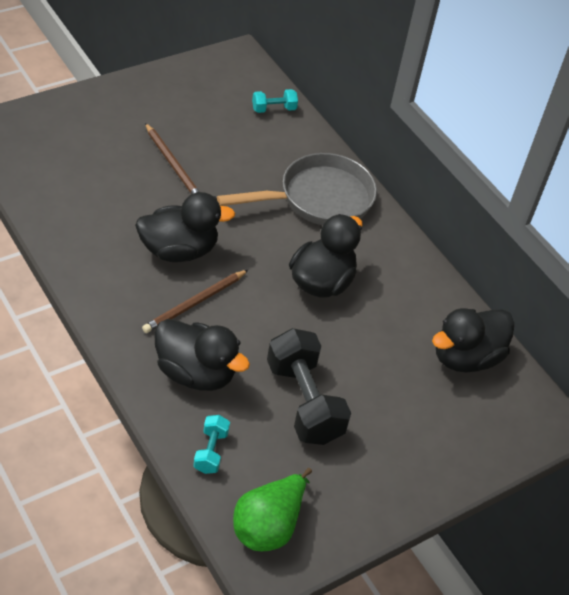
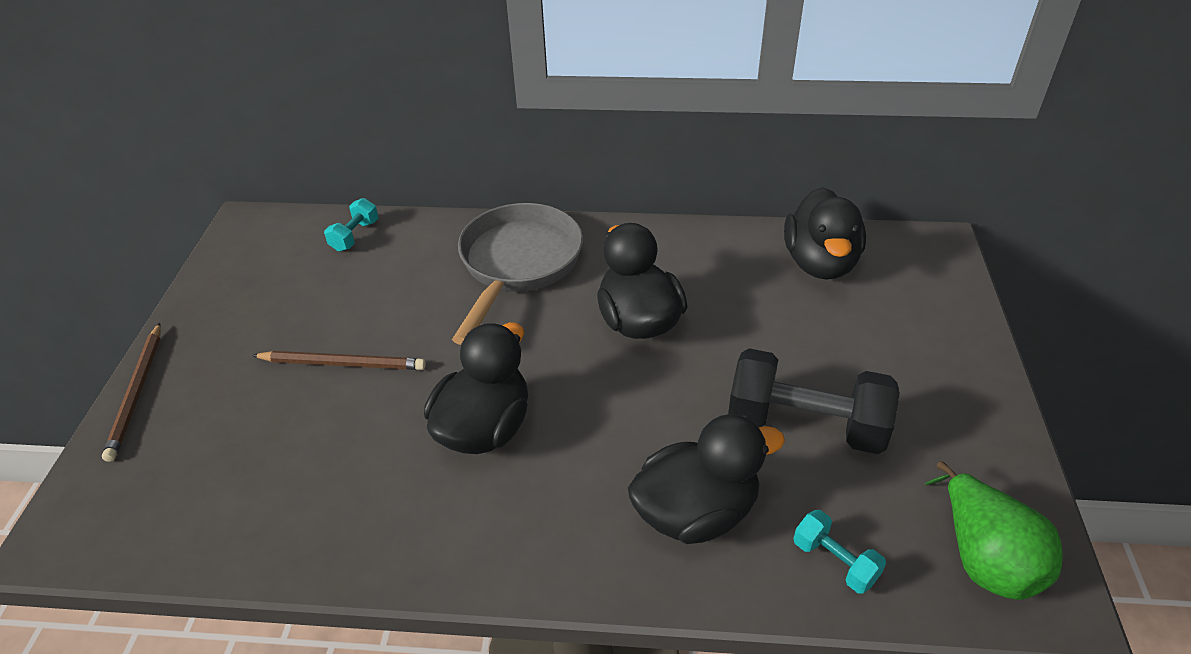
camera: 45 degrees left, 5 degrees down
(194, 303) = (581, 455): brown pencil -> brown pencil (137, 393)

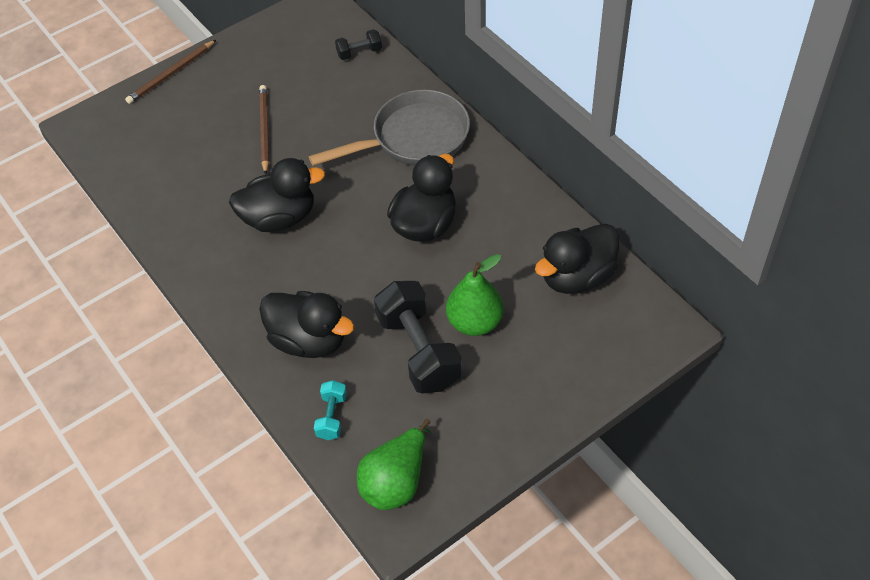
camera: 50 degrees right, 10 degrees up
(343, 364) = (264, 130): brown pencil -> brown pencil turned 150 degrees counterclockwise
(355, 236) = (359, 53): turquoise dumbbell -> black dumbbell
(808, 360) = (474, 322): none -> green pear

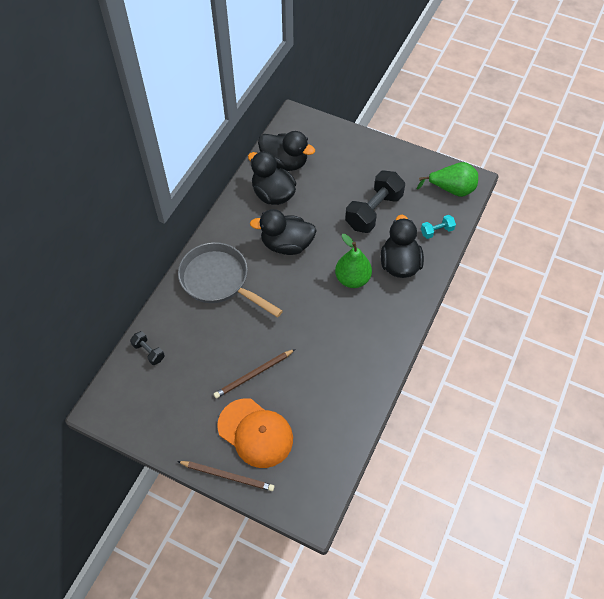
camera: 120 degrees left, 5 degrees up
(197, 109) = (255, 433): none -> orange cap
(279, 218) = (324, 324): black duck -> black duck (273, 194)
(474, 322) = (340, 195): green pear -> green pear (352, 279)

